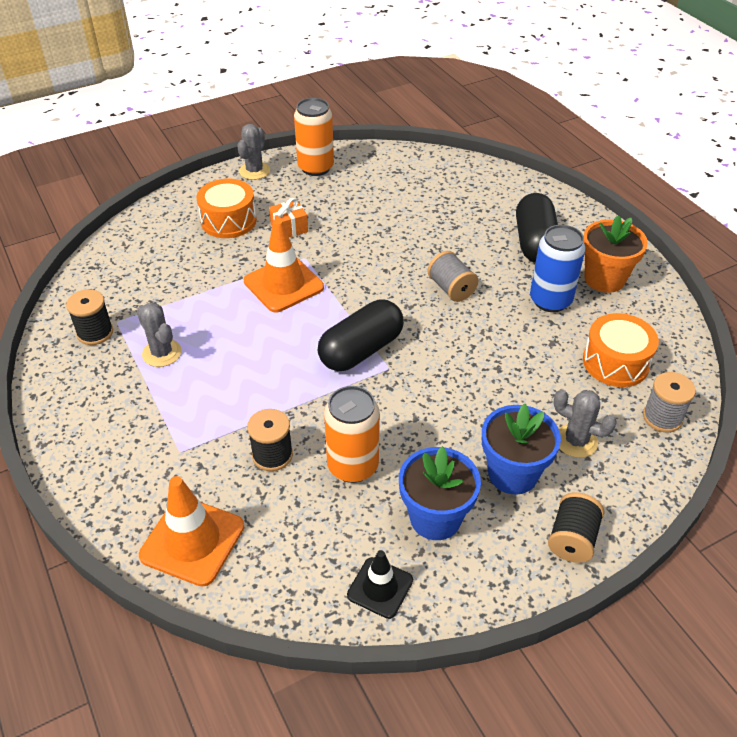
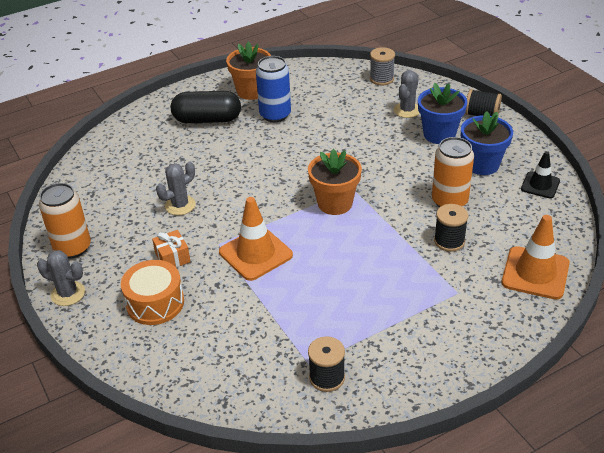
camera: 90 degrees left, 5 degrees down
(162, 353) = (350, 322): grey cactus -> grey cactus (180, 205)
(361, 350) = (335, 203): black capsule -> orange flower pot
(451, 289) = (262, 160): grey spool -> none
(615, 362) = (336, 92): orange drum -> none

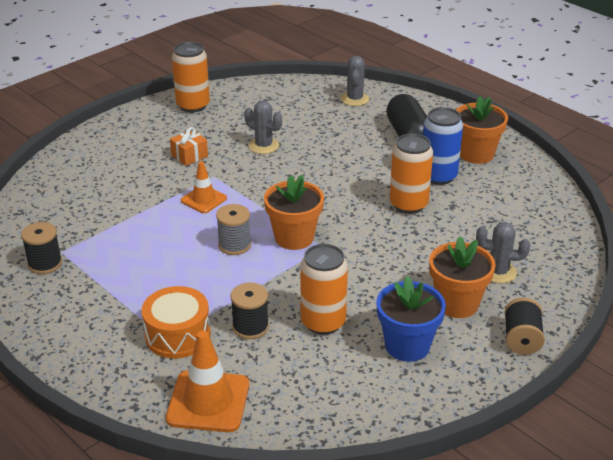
camera: 75 degrees right, 5 degrees down
(68, 293) = (137, 115): grey cactus -> grey cactus (355, 99)
(155, 303) = (131, 158): orange drum -> orange drum (178, 335)
(255, 254) = (203, 199): orange traffic cone -> orange traffic cone, size x0.62
(309, 136) = (408, 204): none -> orange can
(381, 79) = (559, 244): grey spool -> grey spool (234, 245)
(439, 134) = (457, 304): blue flower pot -> orange flower pot
(540, 185) = (382, 402): black traffic cone -> none

